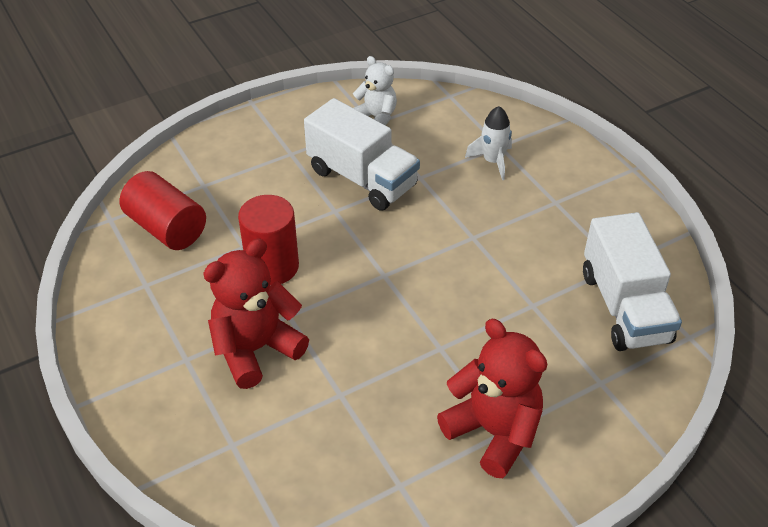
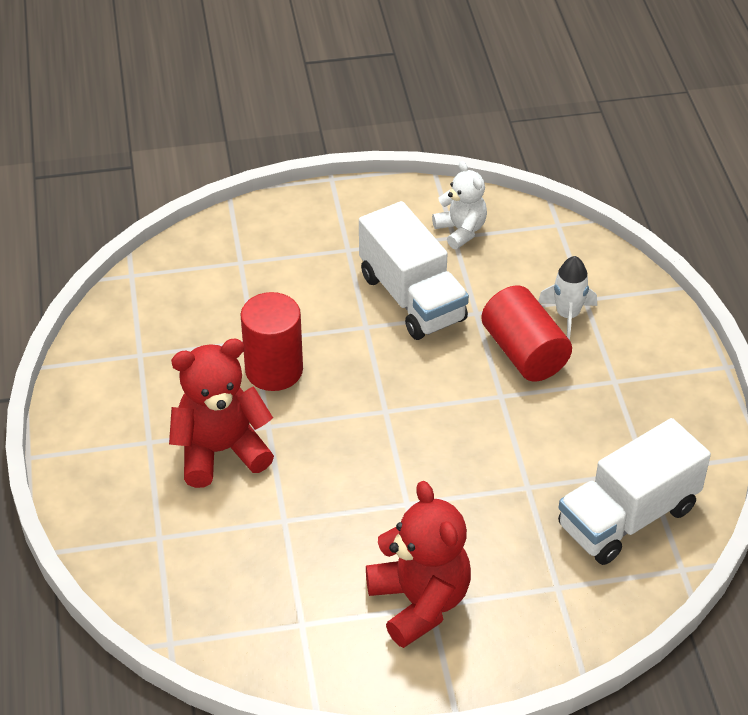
camera: 20 degrees right, 0 degrees up
(167, 228) = (184, 300): red cylinder -> red cylinder (524, 352)
(624, 307) = (627, 517): white truck -> white truck turned 45 degrees clockwise

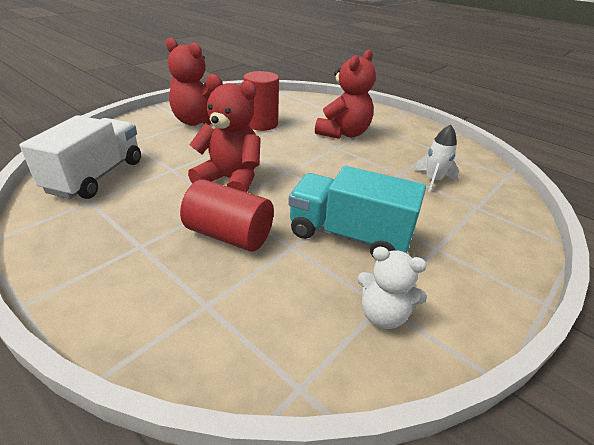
camera: 140 degrees right, 10 degrees down
(274, 370) = (369, 166): red cylinder -> red cylinder (261, 124)
(412, 298) = (349, 235): white truck -> turquoise truck
(467, 429) = (230, 180): none -> red teddy bear
(567, 315) = (213, 280): white rocket -> white rocket (433, 180)

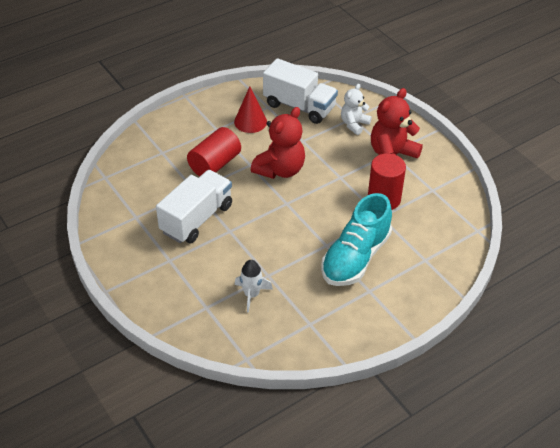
camera: 105 degrees right, 10 degrees up
(125, 213) = (250, 122): none -> red cone
(343, 133) = (355, 257): red teddy bear -> turquoise shoe
(349, 235) = (196, 219): turquoise truck -> white truck
(383, 315) = (129, 215): white teddy bear -> white teddy bear (354, 124)

